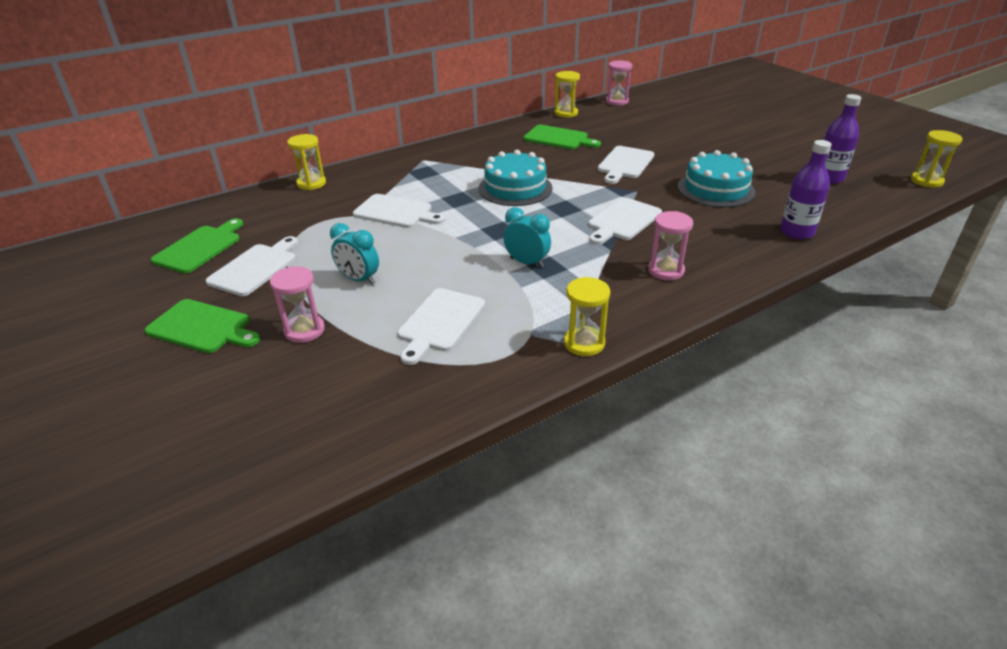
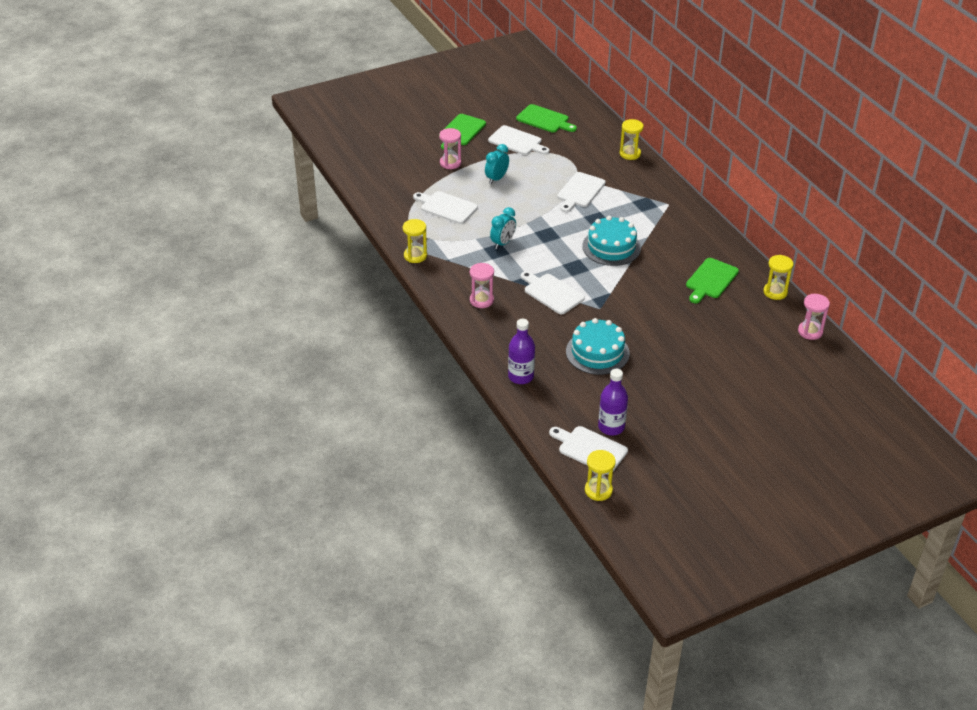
camera: 95 degrees right, 5 degrees up
(625, 164) = (652, 311): white cutting board -> white cutting board (590, 449)

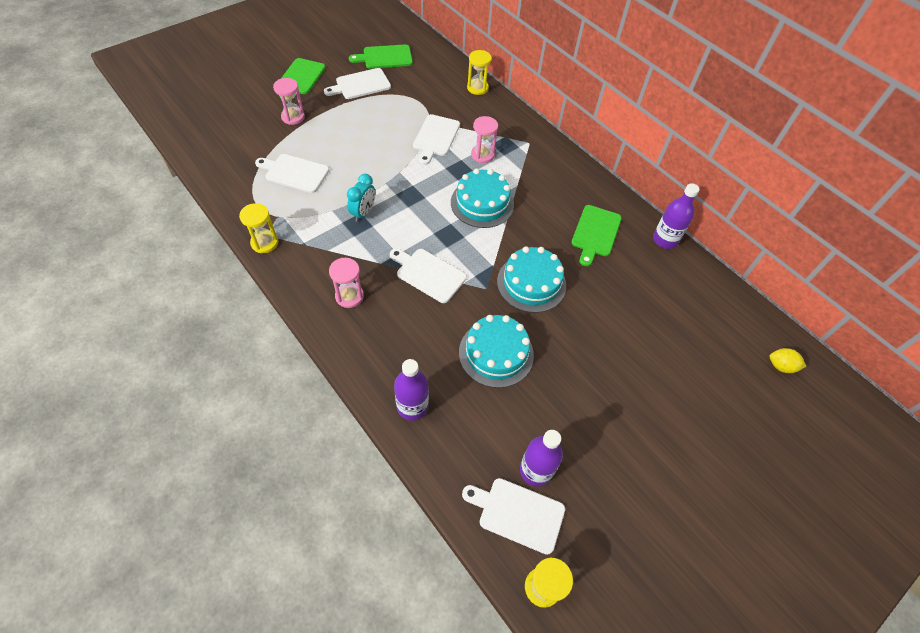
camera: 15 degrees left, 15 degrees up
(496, 179) = (345, 131): turquoise clock -> none
(517, 141) = (360, 85): white cutting board -> white cutting board turned 135 degrees clockwise
(544, 119) = (385, 57): green cutting board -> green cutting board turned 150 degrees clockwise
(641, 309) = (531, 283): none -> turquoise cake
(775, 292) = (665, 240): yellow hourglass -> purple bottle
(810, 331) = (716, 287): pink hourglass -> pink hourglass (482, 155)
(847, 391) = (781, 366): none -> yellow lemon

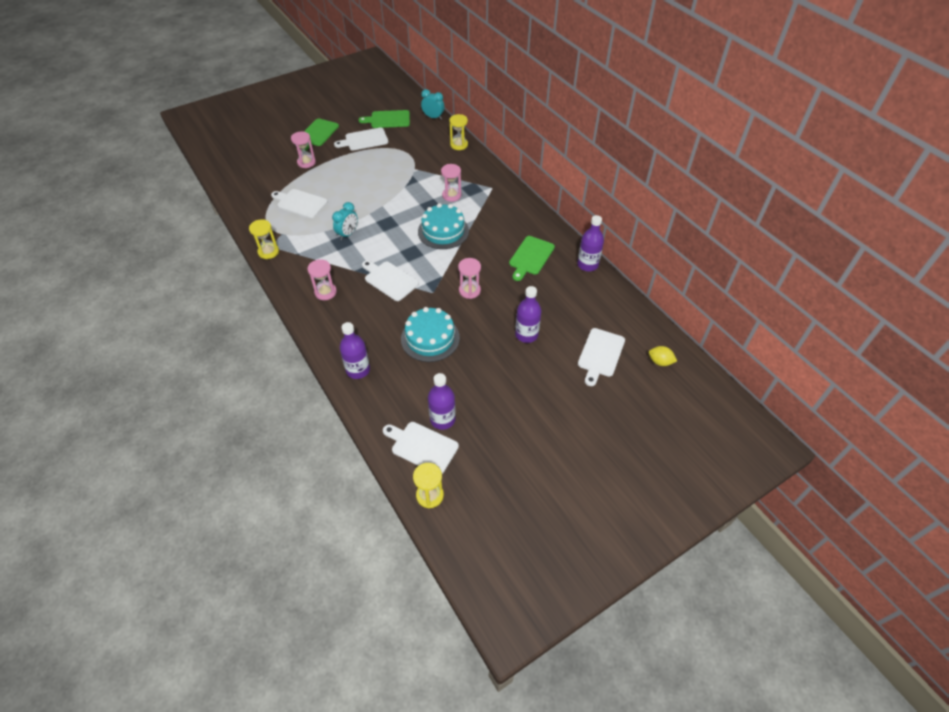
camera: 10 degrees right, 5 degrees down
(436, 137) = (416, 181): white cutting board -> white cutting board (600, 354)
(439, 53) = (433, 117): none -> turquoise clock
(531, 283) = (469, 290): turquoise cake -> pink hourglass
(614, 340) = (526, 335): none -> purple bottle

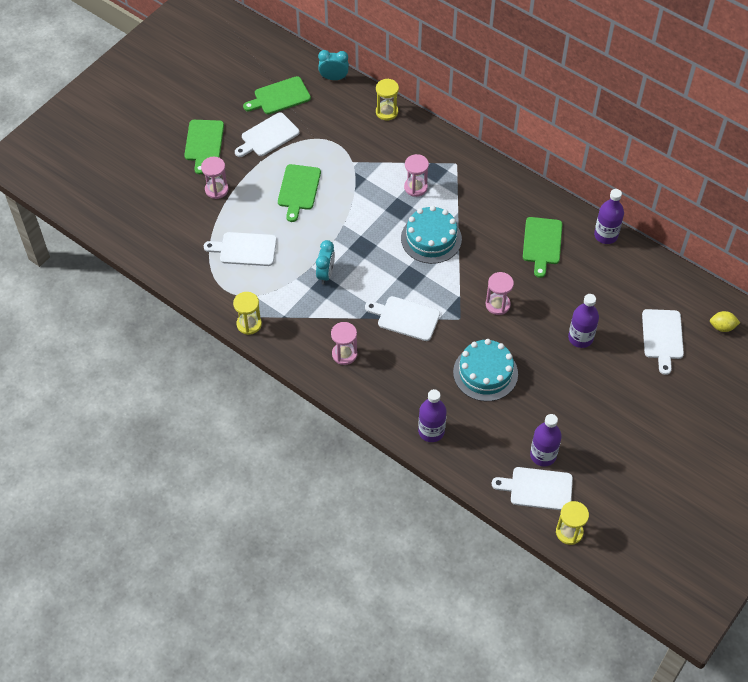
camera: 20 degrees left, 5 degrees up
(364, 176) = (299, 189): none -> green cutting board

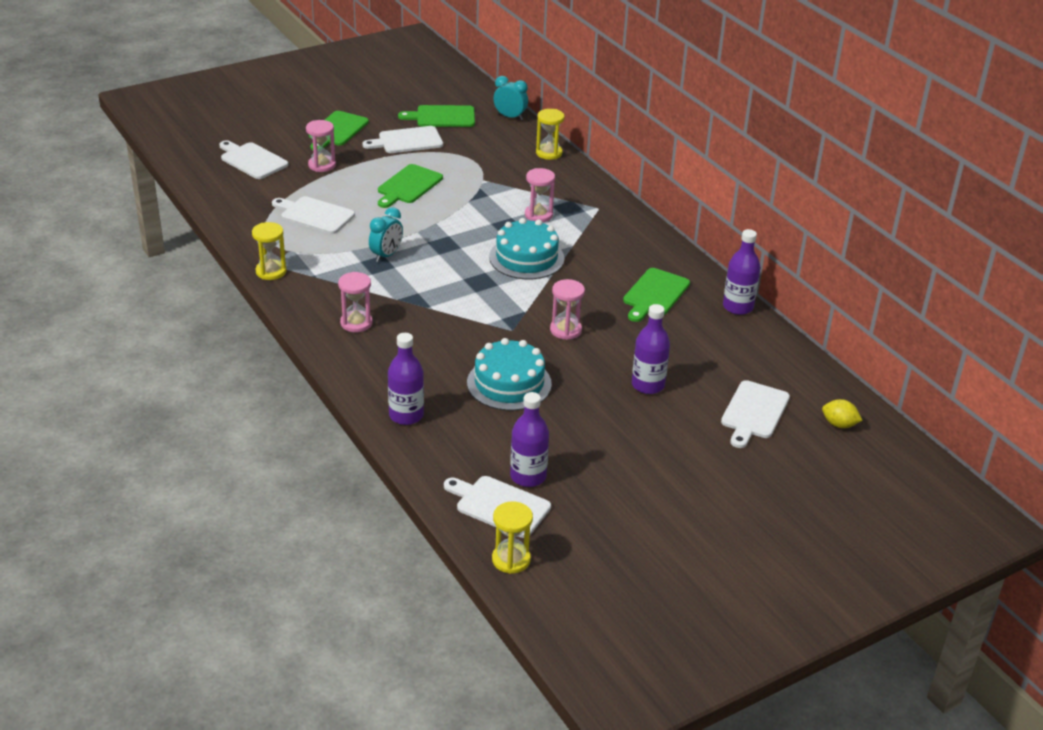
camera: 20 degrees right, 20 degrees down
(405, 318) = (449, 313): white cutting board -> white cutting board (252, 160)

